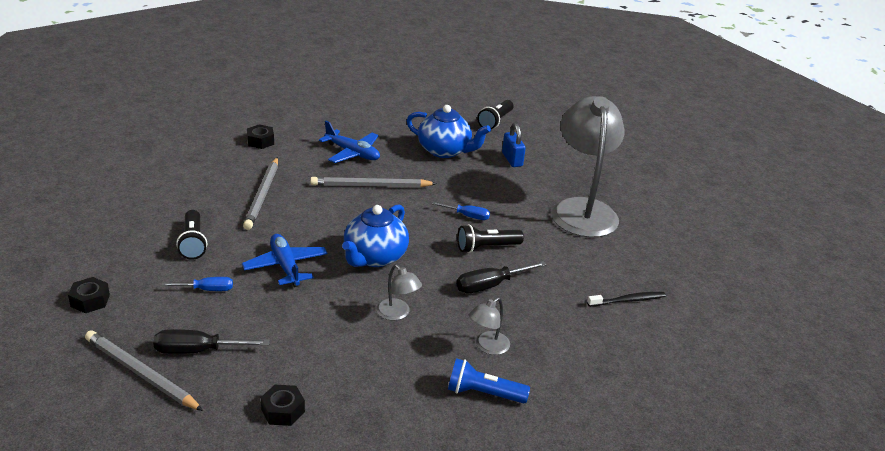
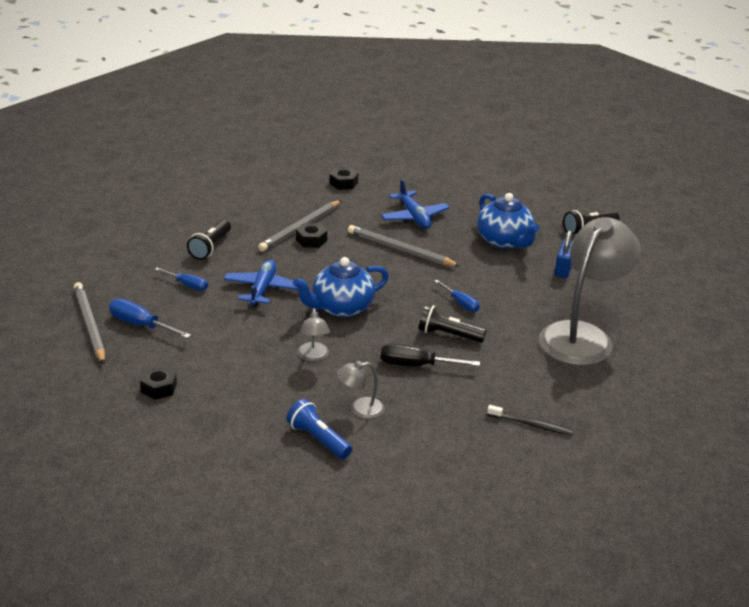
camera: 35 degrees right, 0 degrees up
(90, 300) = (101, 263): black nut -> black nut (311, 240)
(198, 351) = (141, 325): black screwdriver -> blue screwdriver

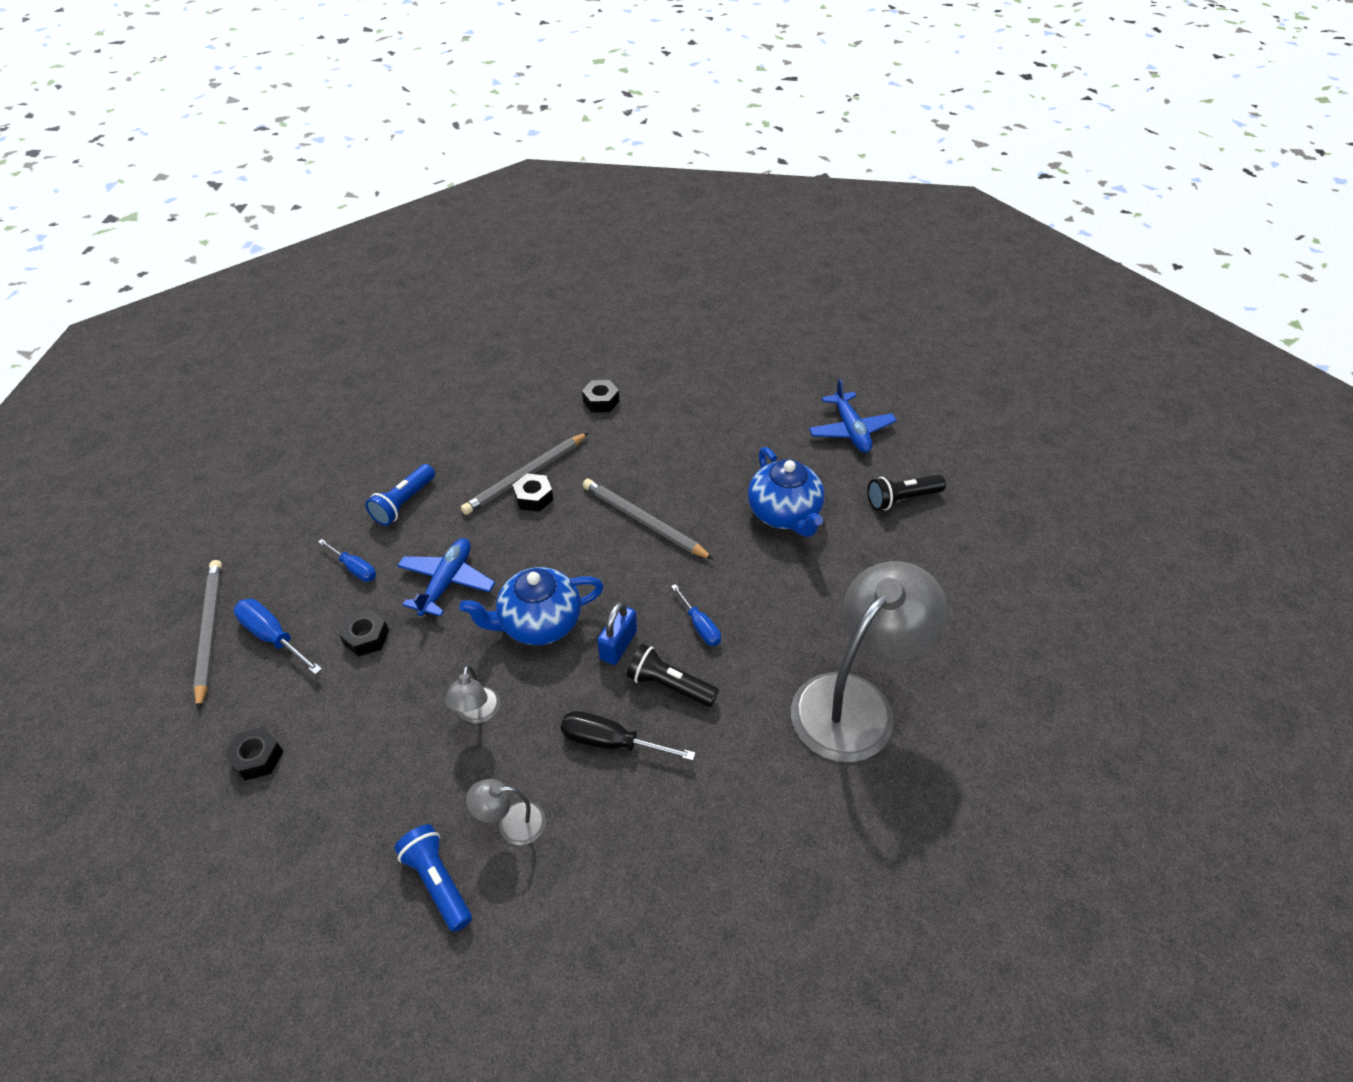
camera: 10 degrees right, 15 degrees up
(210, 247) = (404, 503): black flashlight -> blue flashlight
(213, 322) = (366, 637): none -> black nut
(414, 217) = (676, 464): blue plane -> blue plane (850, 430)
(531, 425) = (745, 880): black toothbrush -> none
(563, 269) = (853, 570): blue padlock -> blue padlock (618, 645)

